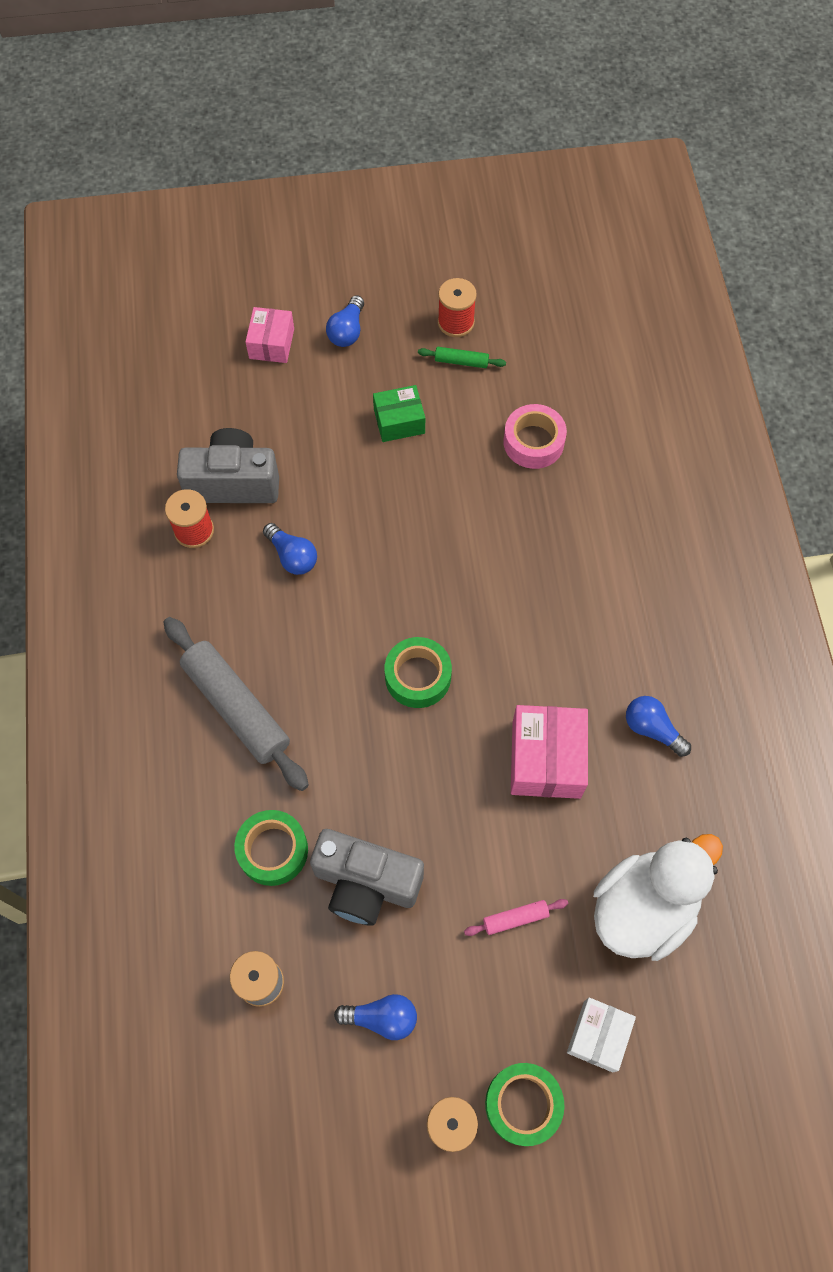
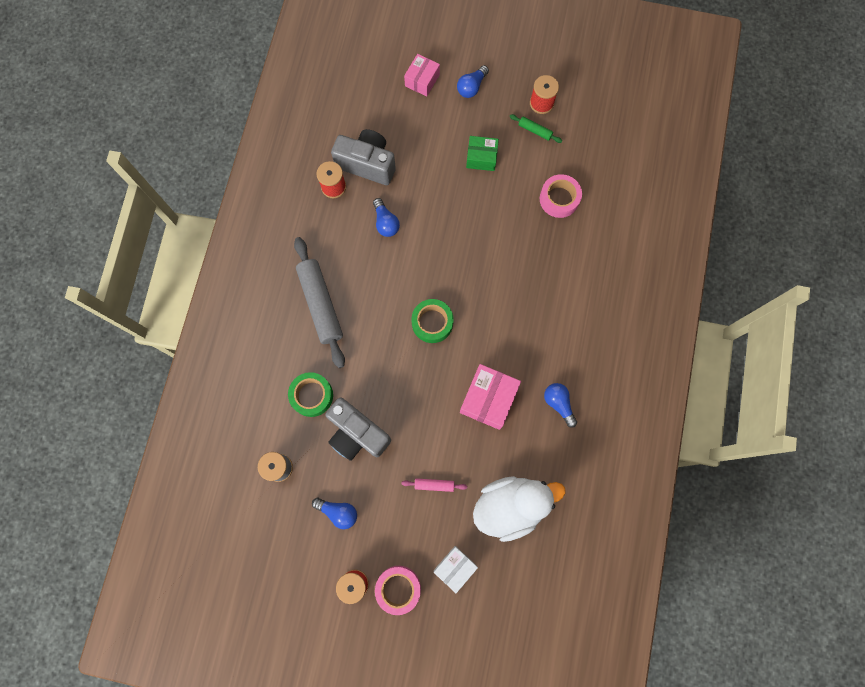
camera: 20 degrees right, 10 degrees up
(523, 1104) = (398, 588): green tape -> pink tape

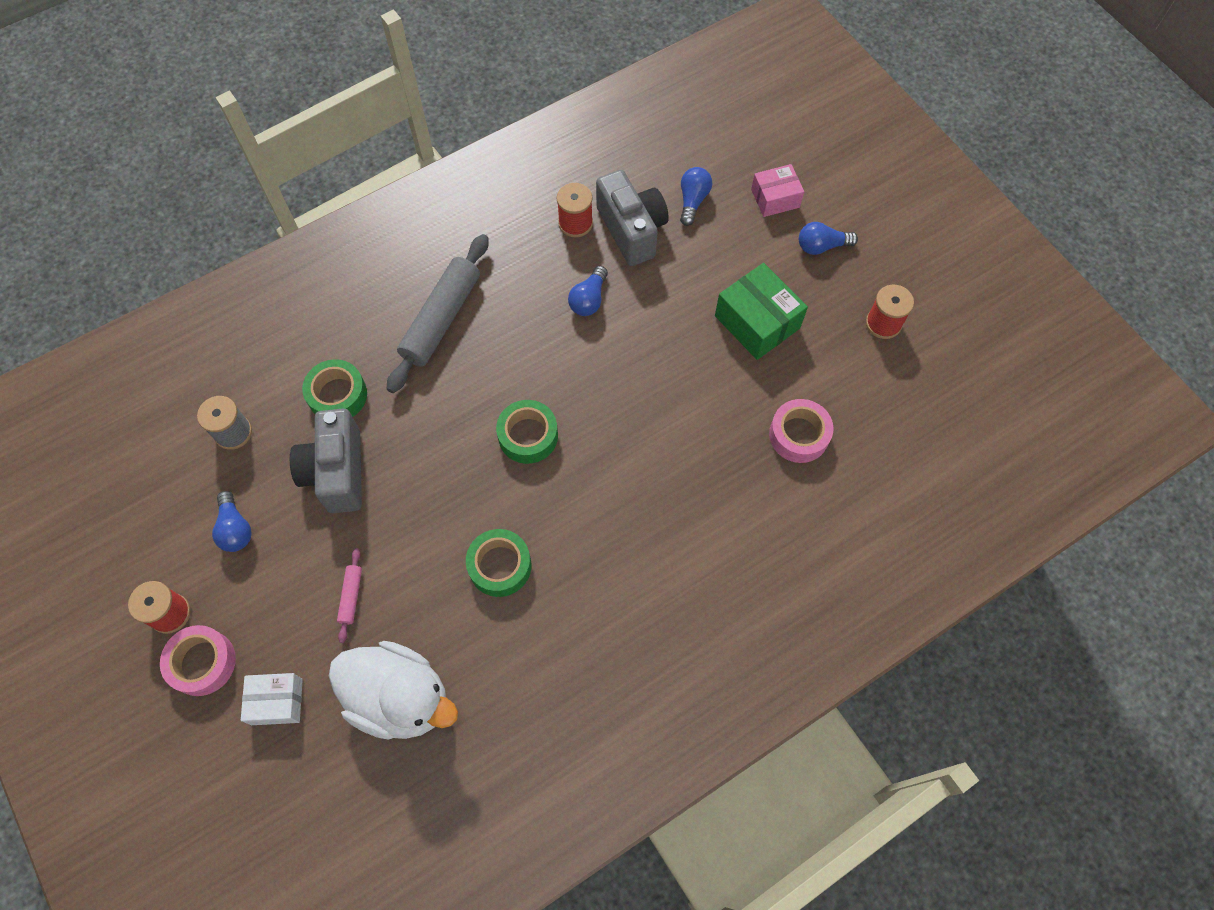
camera: 45 degrees right, 10 degrees down
(434, 485) = (351, 596): pink rolling pin -> pink rolling pin turned 45 degrees clockwise
(481, 158) = (757, 322): green box -> green box, size x1.56
(488, 399) = (500, 566): pink box -> green tape
(535, 131) = (846, 344): green rolling pin -> none
(558, 404) = (567, 644): blue light bulb -> blue light bulb (693, 201)

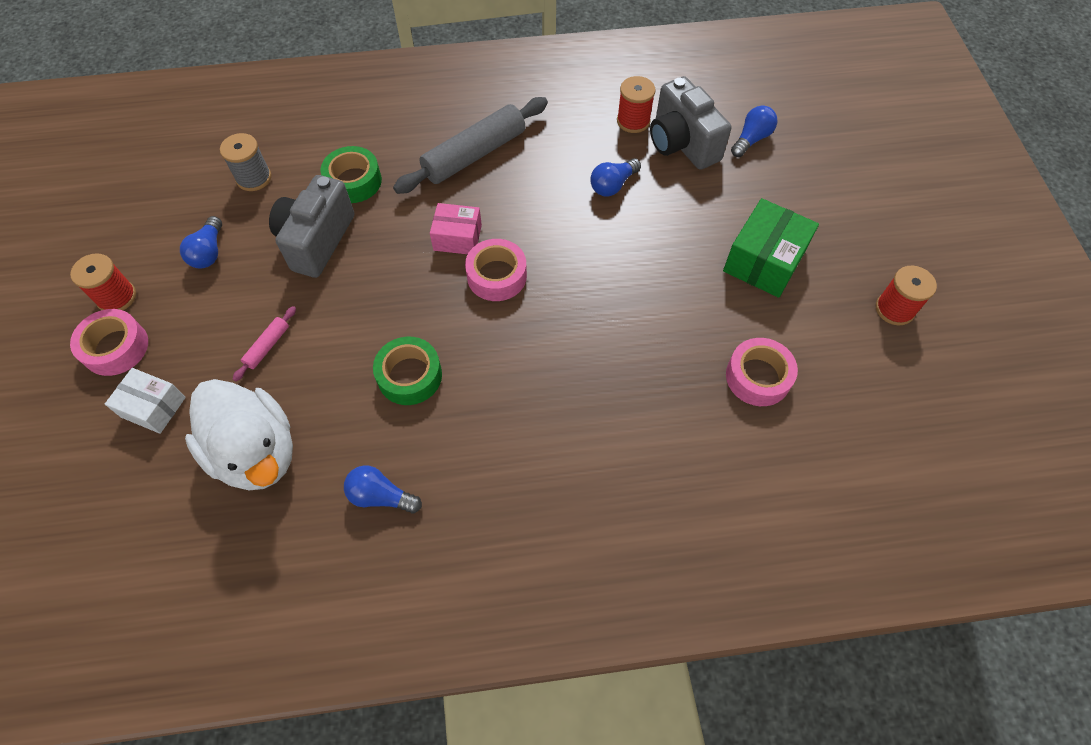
camera: 25 degrees right, 5 degrees down
(528, 436) = (496, 276): green tape -> pink tape
(632, 230) = (682, 143): grey camera -> grey camera turned 150 degrees clockwise
(757, 322) = (764, 261): green box -> green box turned 45 degrees clockwise
(775, 198) = (833, 163): pink box -> pink box (457, 237)
(821, 246) = (861, 219): blue light bulb -> blue light bulb (381, 496)

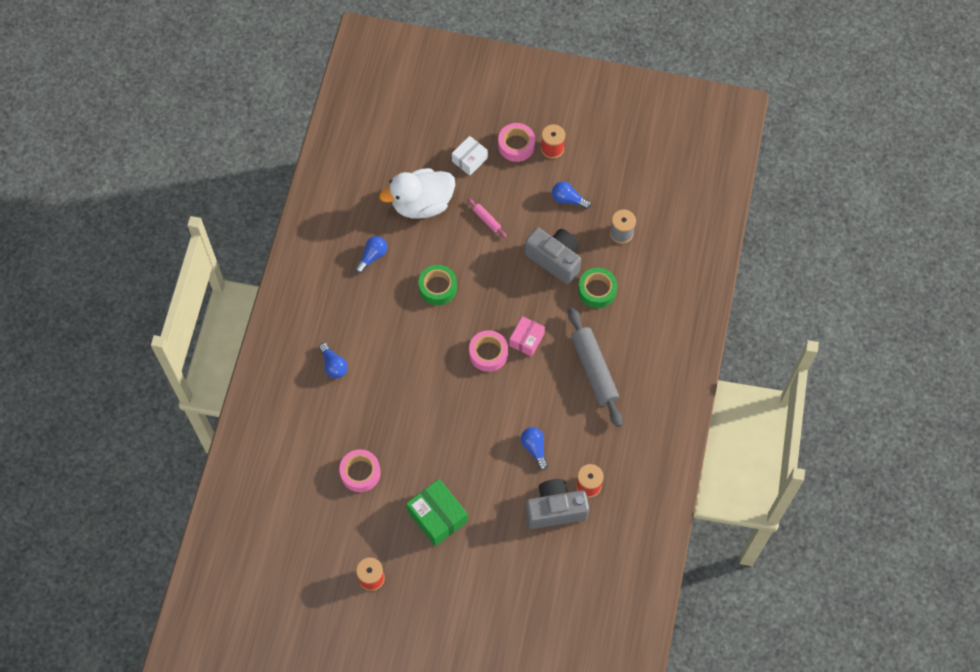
camera: 110 degrees right, 5 degrees up
(751, 139) = (542, 559): blue light bulb -> blue light bulb (333, 365)

